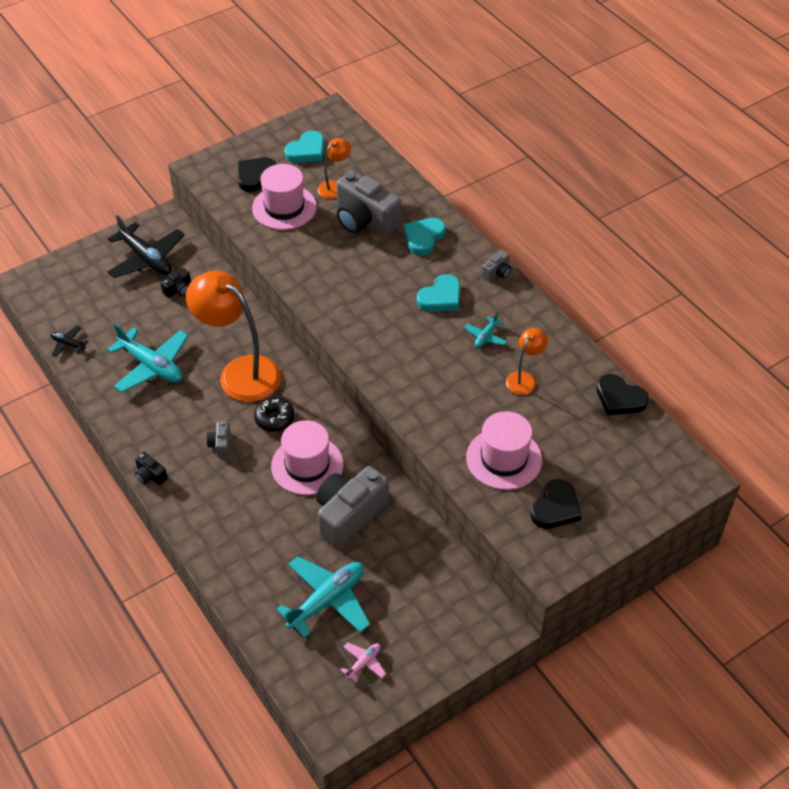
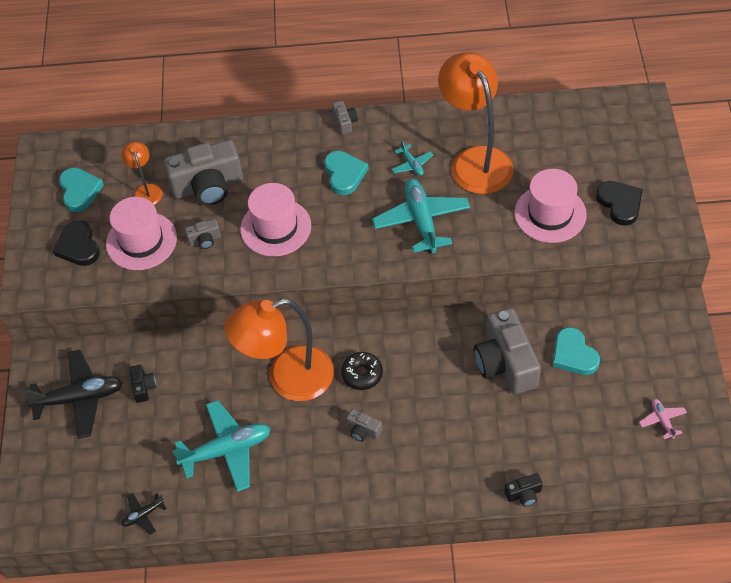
camera: 55 degrees left, 5 degrees up
(150, 475) = (362, 505): black camera -> black camera (524, 494)
(307, 465) = (432, 372): pink hat -> pink hat (275, 227)
(311, 243) = (205, 239): none -> grey camera
(327, 600) = (585, 419): turquoise plane -> turquoise plane (421, 221)
(423, 238) = (264, 154): turquoise heart -> turquoise heart (573, 355)
(524, 378) = (475, 160): orange lamp -> orange lamp, size x2.12
(619, 398) = (537, 109): black heart -> none

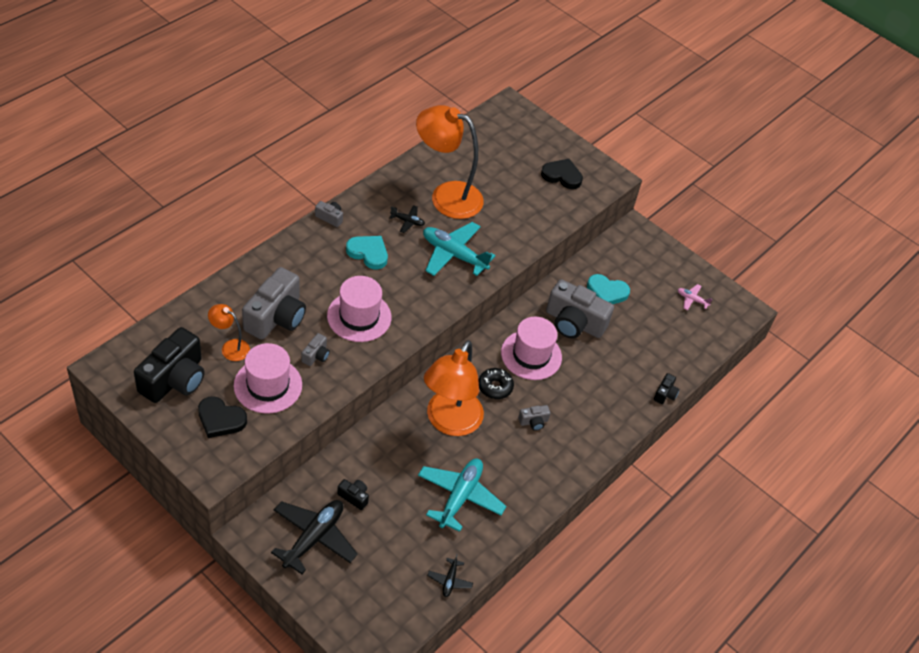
camera: 55 degrees left, 5 degrees down
(80, 191) = (174, 379): turquoise heart -> black camera
(412, 164) = (407, 221): turquoise plane -> black plane
(550, 214) = (528, 205): pink hat -> pink hat (531, 355)

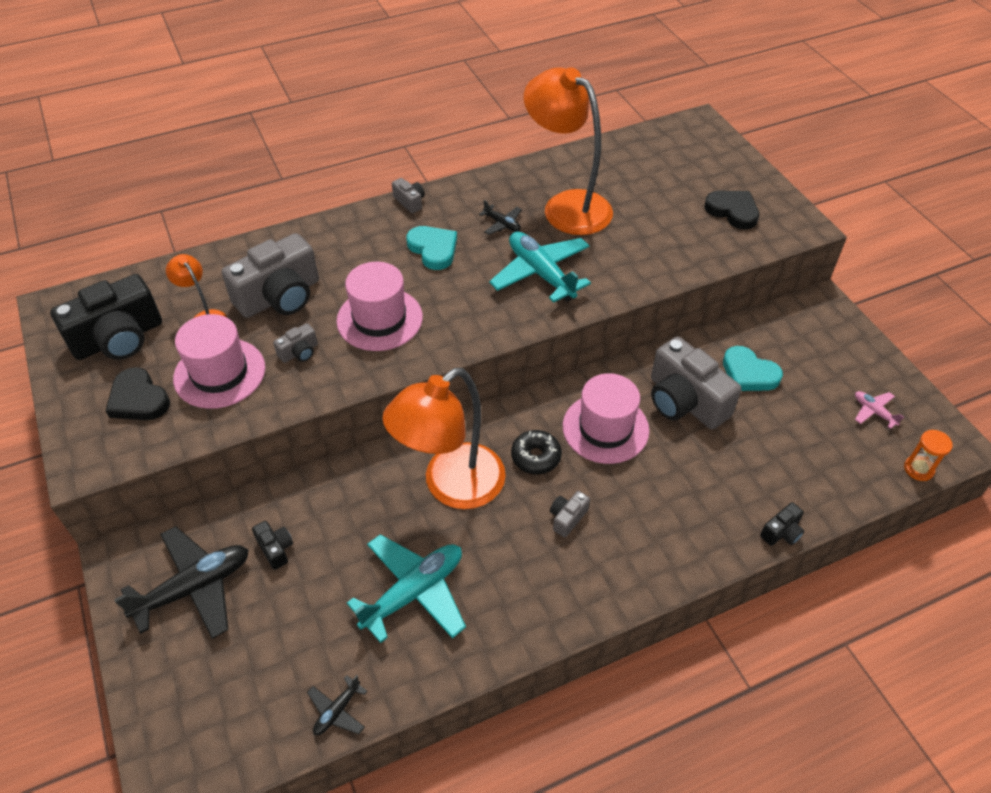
camera: 30 degrees right, 0 degrees up
(533, 422) = (567, 518): grey camera -> grey camera turned 120 degrees clockwise
(729, 331) = (918, 469): none -> orange hourglass

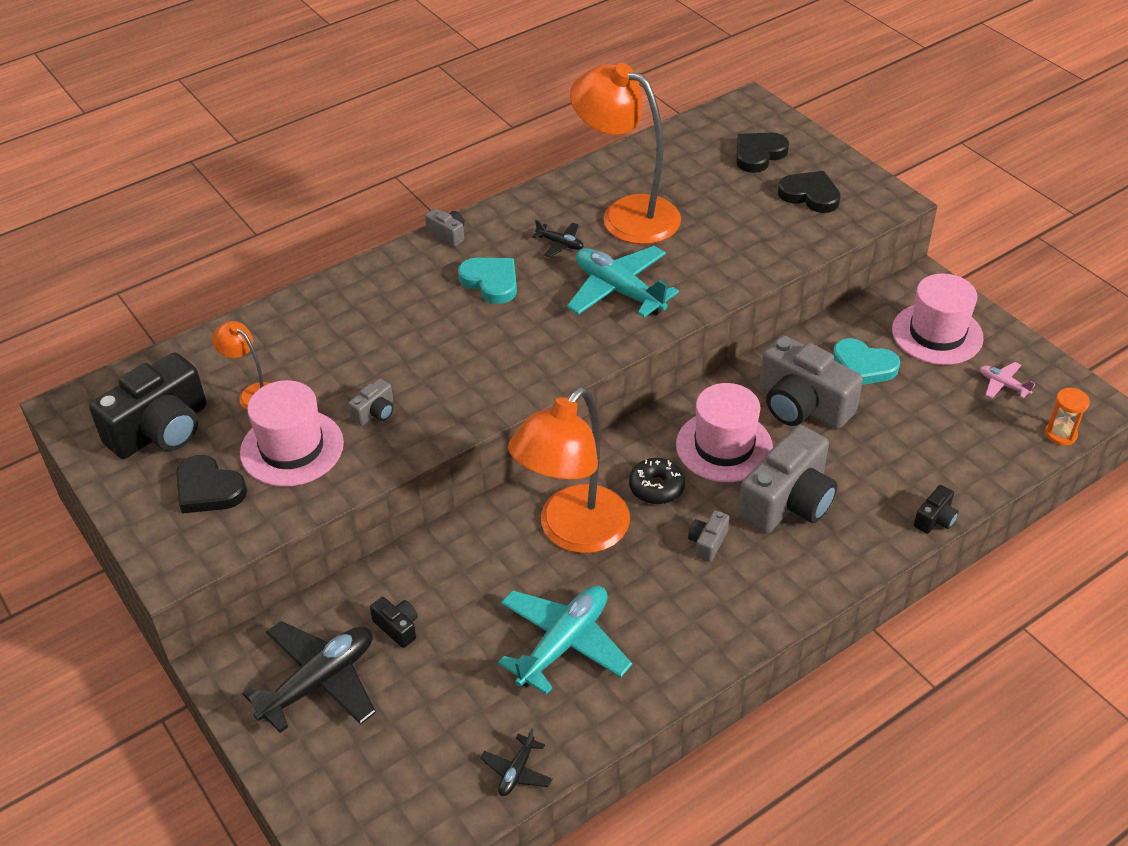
camera: 10 degrees left, 5 degrees down
(280, 296) = (332, 357): grey camera -> grey camera (788, 501)
(379, 319) = (454, 364): pink hat -> pink hat (937, 334)
(696, 168) = (758, 154): none -> black heart

